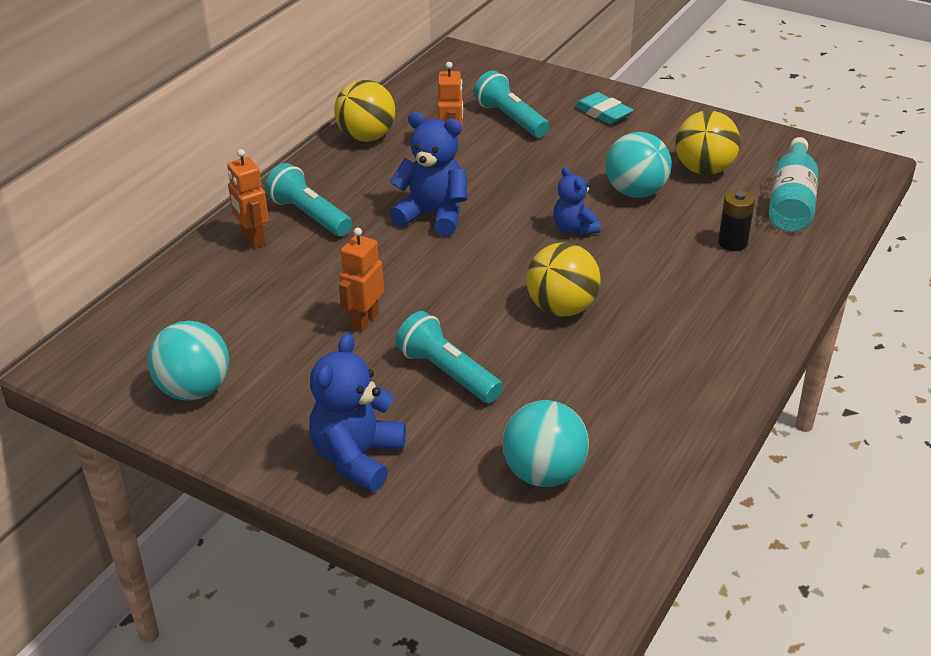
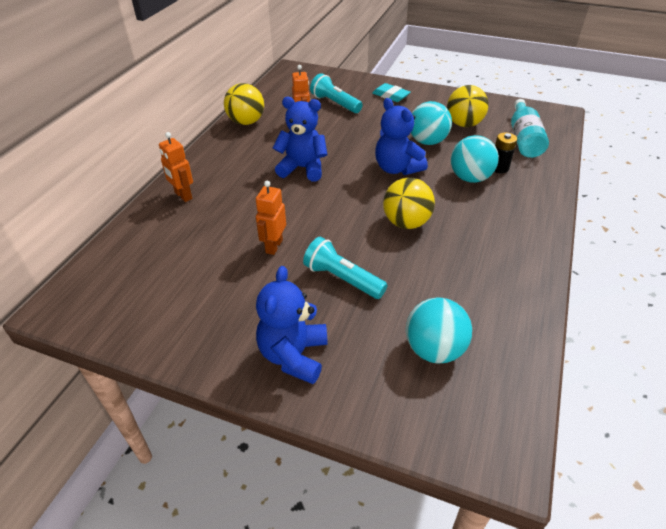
camera: 10 degrees left, 5 degrees up
(194, 390) = (158, 314): turquoise ball -> turquoise ball (470, 178)
(309, 215) = (219, 176): turquoise flashlight -> none
(574, 229) = (397, 168): blue teddy bear -> blue teddy bear, size x1.63

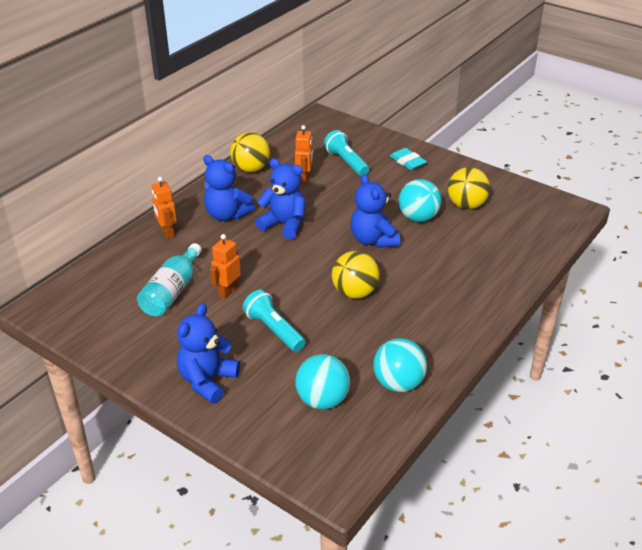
camera: 15 degrees right, 5 degrees down
(240, 168) = (227, 215): none -> blue teddy bear
(470, 178) = (439, 261): turquoise ball -> turquoise ball (398, 383)
(499, 168) = (474, 256): black battery -> none
(524, 139) = (519, 231): turquoise bottle -> turquoise bottle (172, 291)

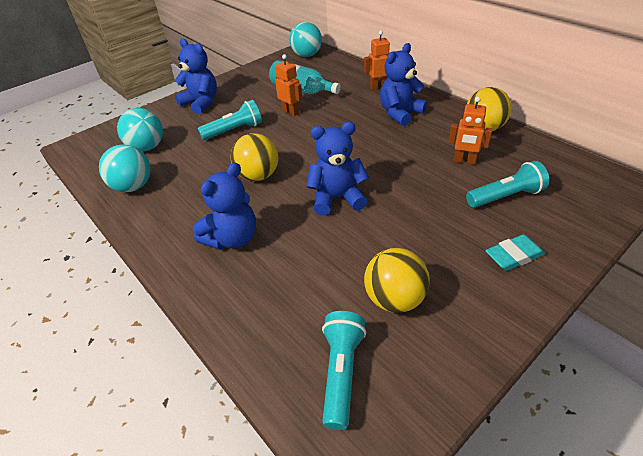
camera: 105 degrees right, 5 degrees up
(284, 225) = (377, 143): blue teddy bear -> blue teddy bear (232, 238)
(418, 217) = (372, 242): turquoise ball -> turquoise ball (306, 55)
(529, 220) = (341, 372): none -> turquoise flashlight

